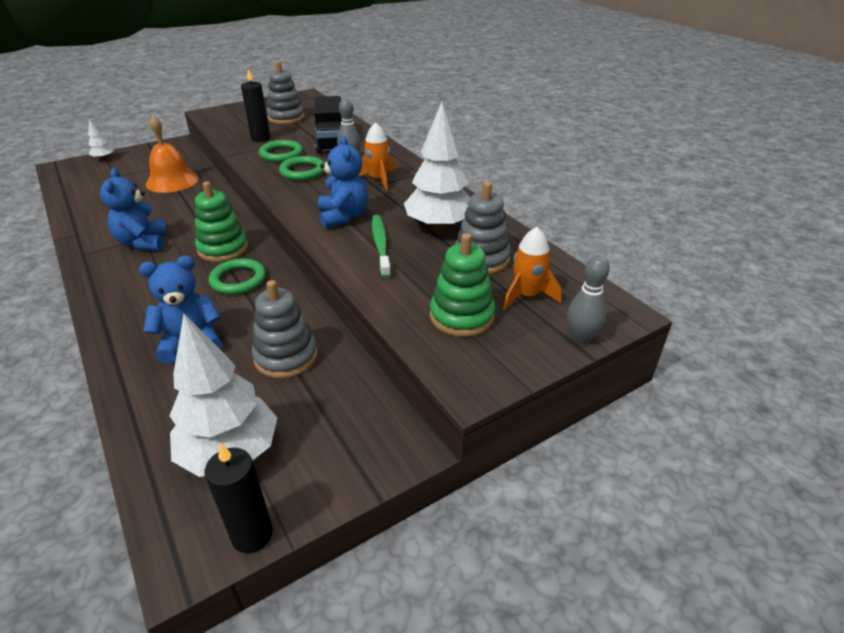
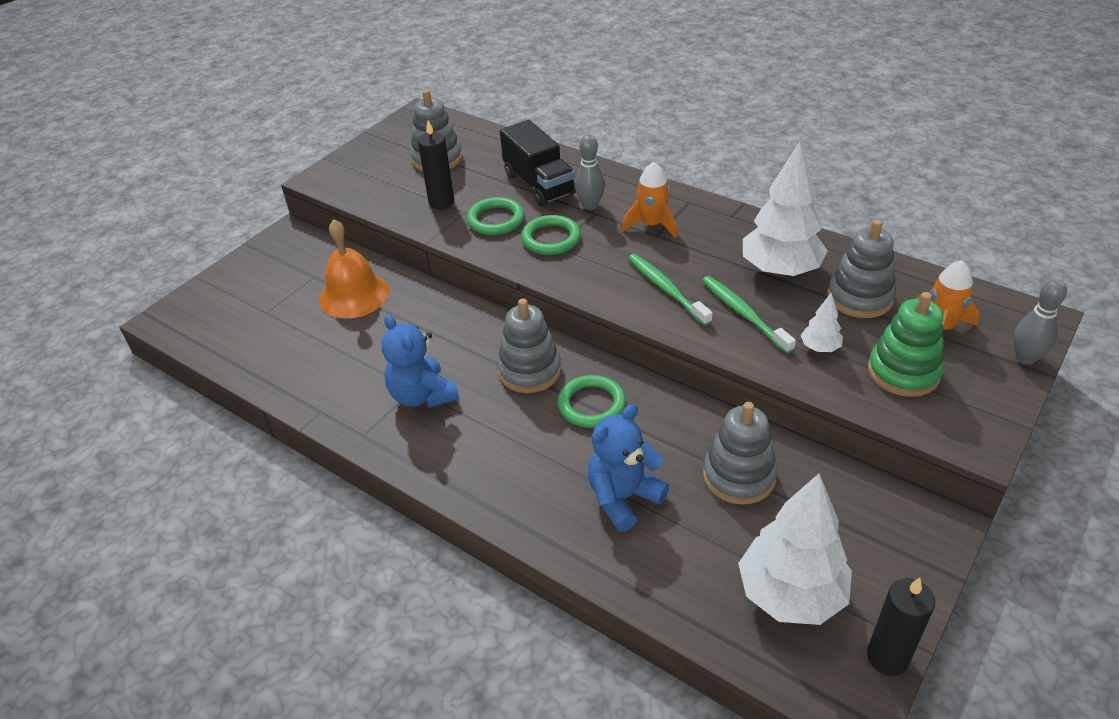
camera: 20 degrees left, 5 degrees up
(104, 158) = (213, 287): white tree -> white tree (819, 348)
(223, 248) = (529, 371): green stacking toy -> grey stacking toy
(343, 216) = (666, 289): blue teddy bear -> green toothbrush

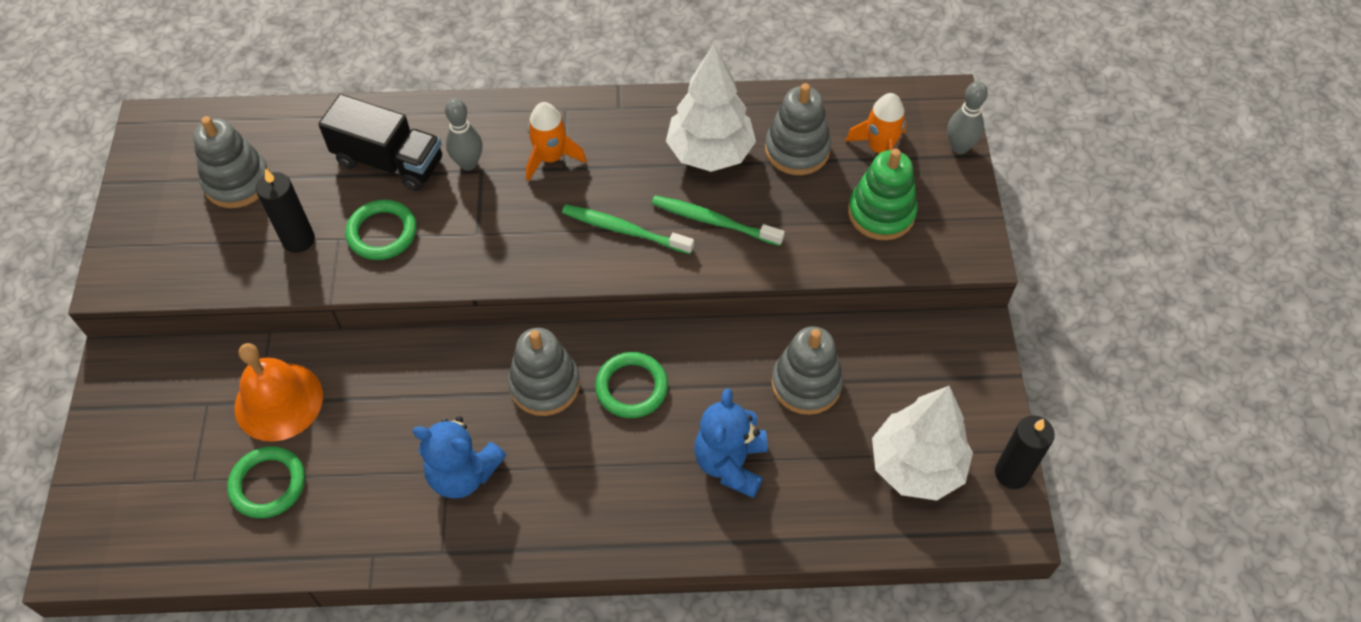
camera: 40 degrees left, 15 degrees up
(551, 239) = (462, 227): green ring -> green ring (268, 484)
(819, 348) = (801, 224): white tree -> none

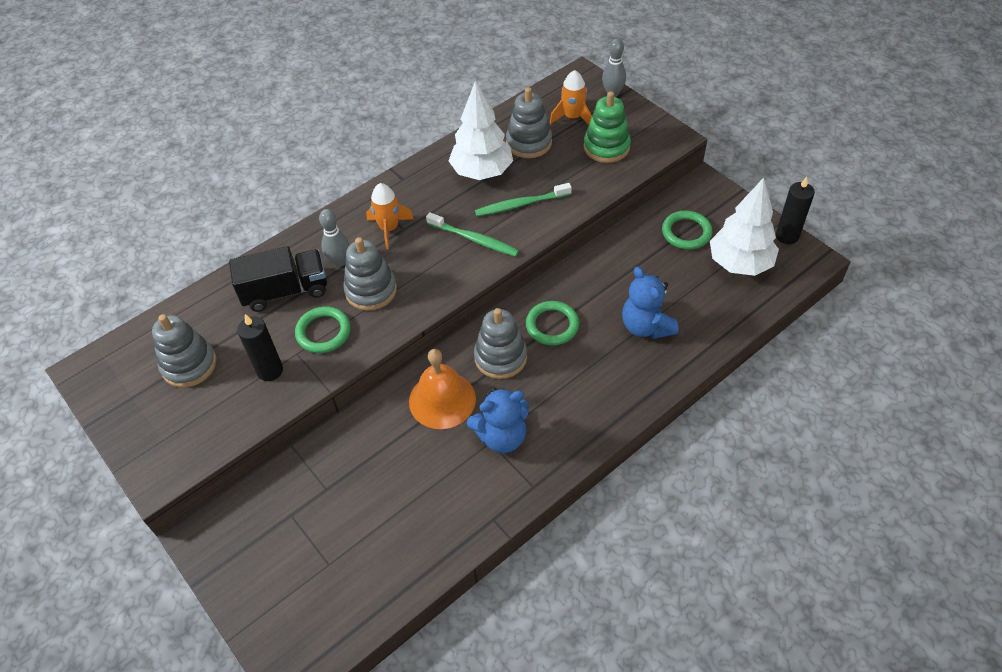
camera: 35 degrees left, 5 degrees down
(268, 484) = (383, 529): green ring -> green ring (686, 232)
(278, 401) = (340, 479): orange bell -> orange bell (442, 400)
(624, 230) = (474, 239): green toothbrush -> green toothbrush turned 135 degrees counterclockwise
(806, 384) = (644, 261): grey stacking toy -> grey stacking toy (371, 290)

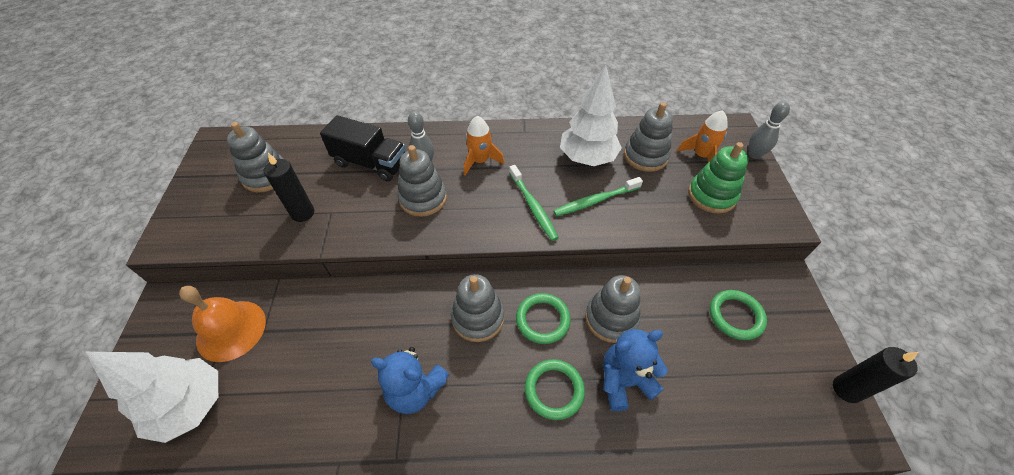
camera: 35 degrees right, 0 degrees up
(323, 332) = (362, 208): green ring -> green ring (554, 390)
(442, 400) = (403, 321): orange bell -> orange bell (231, 330)
(521, 204) = (595, 201): green toothbrush -> green toothbrush turned 45 degrees counterclockwise
(602, 291) = (611, 318): none -> grey stacking toy
(646, 326) = (624, 381): blue teddy bear -> blue teddy bear turned 60 degrees clockwise
(739, 264) = (770, 383): white tree -> white tree (190, 405)

